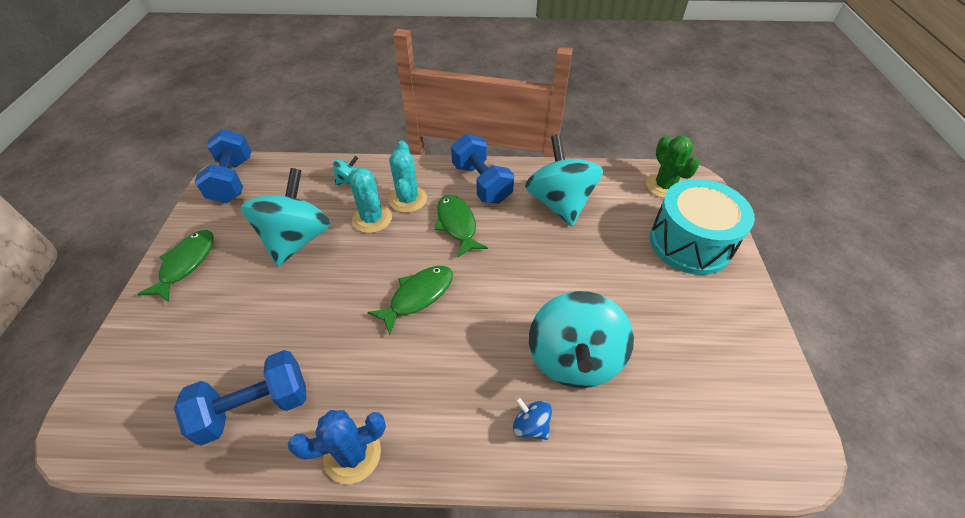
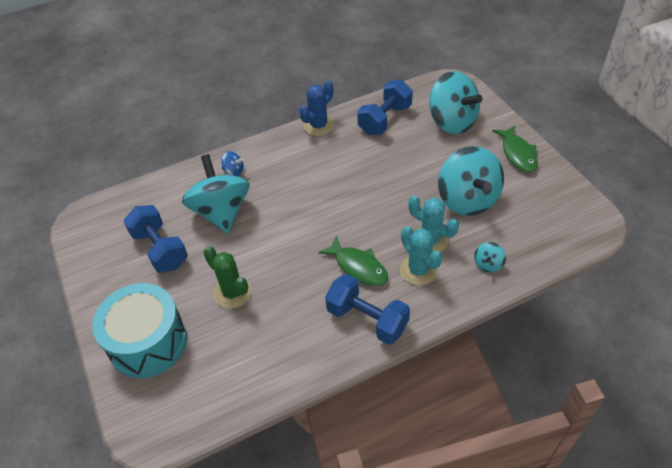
camera: 155 degrees right, 0 degrees up
(233, 180) = (580, 218): blue dumbbell -> blue dumbbell (160, 249)
(418, 296) = (345, 203): green fish -> none
(559, 203) = (281, 331): turquoise spinning top -> turquoise spinning top (452, 122)
(664, 186) = (180, 407): green cactus -> green cactus (232, 292)

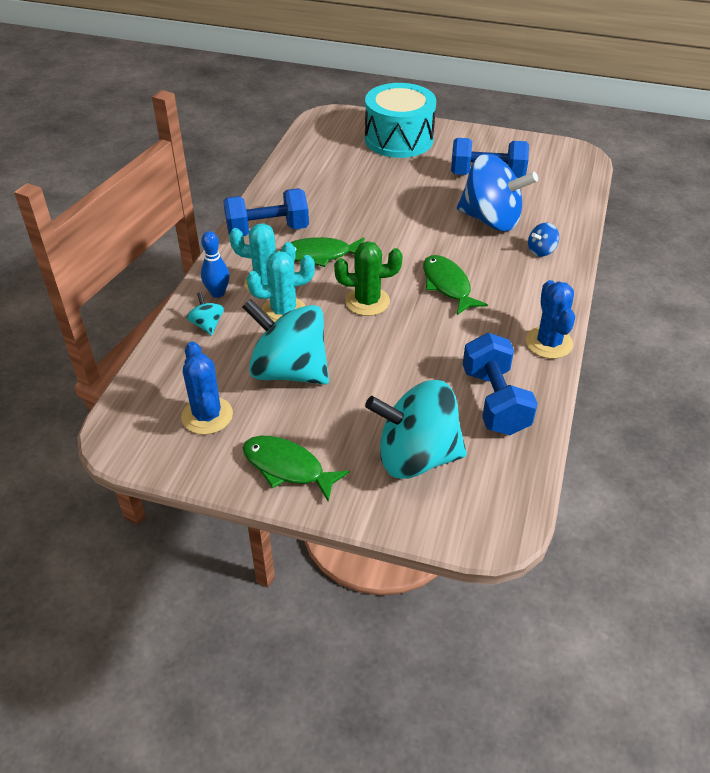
camera: 130 degrees right, 5 degrees down
(221, 212) = (491, 220): turquoise spinning top -> blue spinning top
(232, 292) = (390, 187): green cactus -> green cactus (367, 301)
(316, 188) = (447, 285): none -> green fish
(458, 286) = (217, 293): none -> blue bowling pin
(537, 205) = (207, 416): none -> blue cactus

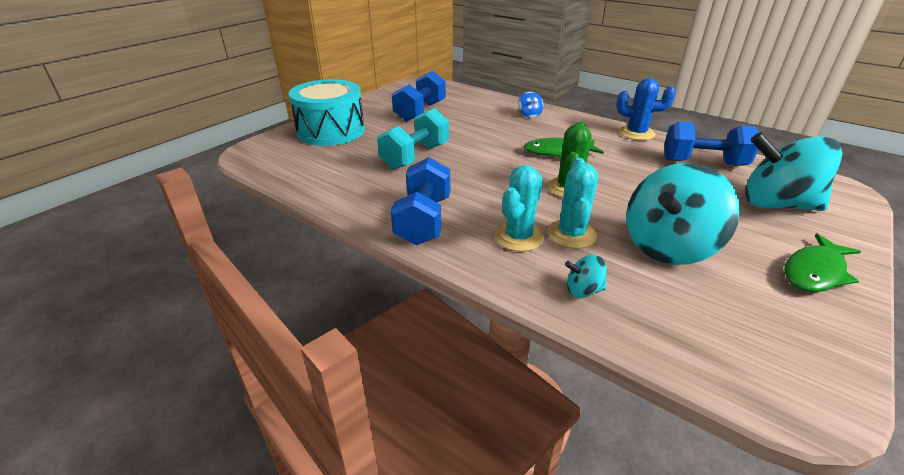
camera: 70 degrees left, 10 degrees down
(207, 416) = (748, 315): blue cactus -> none
(217, 293) = (524, 273): blue bowling pin -> none
(320, 255) = (486, 198): green fish -> none
(377, 199) = (415, 156): none -> turquoise dumbbell
(416, 457) = (776, 204): turquoise spinning top -> turquoise spinning top turned 90 degrees clockwise
(491, 220) = (480, 122): blue spinning top -> none

